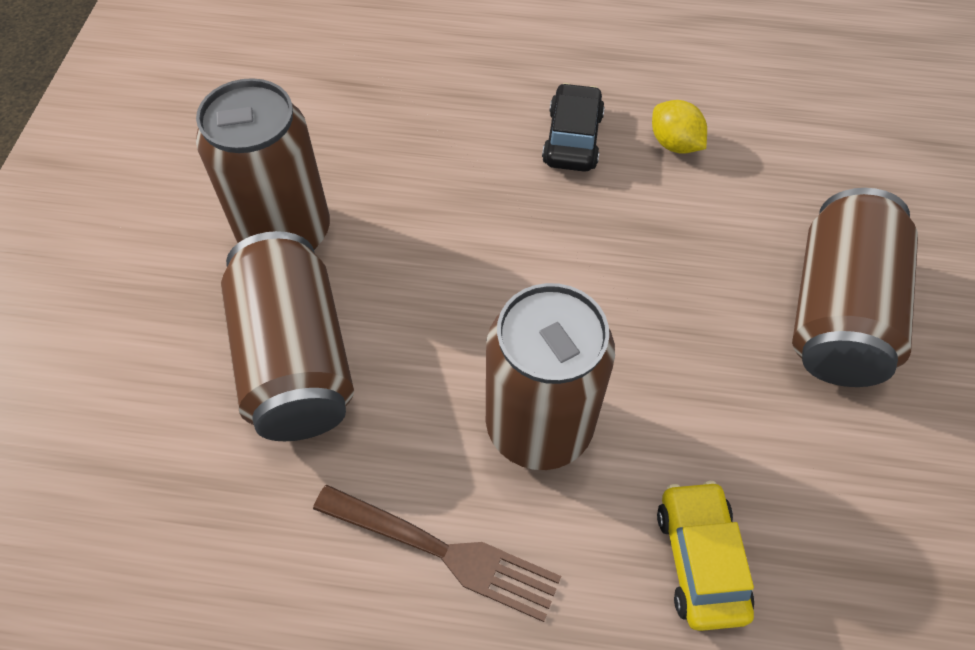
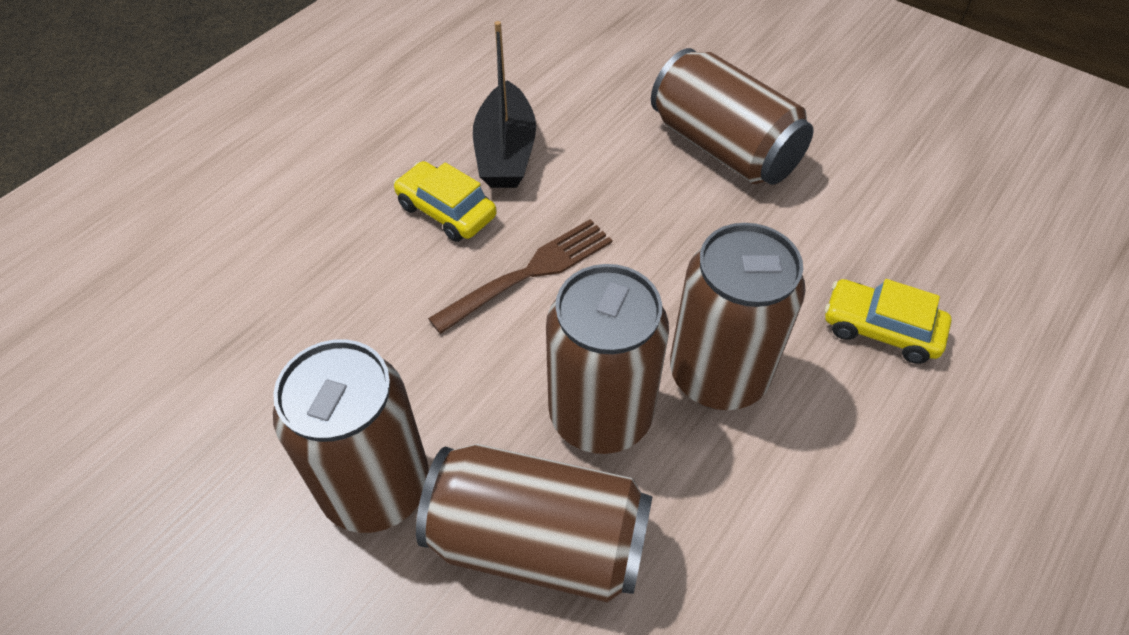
camera: 60 degrees left, 5 degrees down
(437, 350) = (600, 415): none -> brown can
(442, 552) = (800, 501): brown fork -> brown fork (528, 274)
(572, 139) = (446, 211): black car -> yellow car
(674, 144) = (505, 152): yellow lemon -> black boat

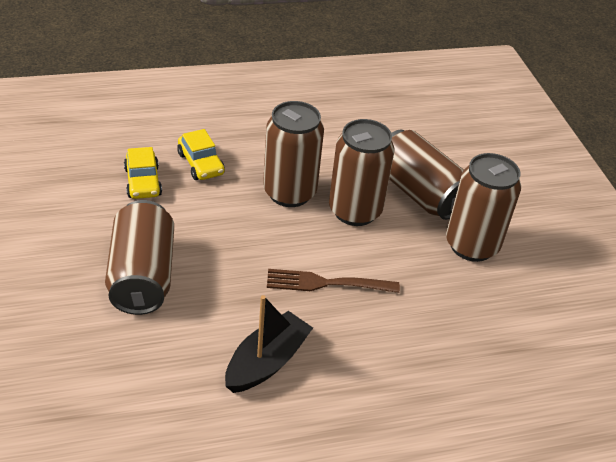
camera: 145 degrees left, 10 degrees down
(446, 211) = (339, 347): yellow car -> yellow car (143, 182)

